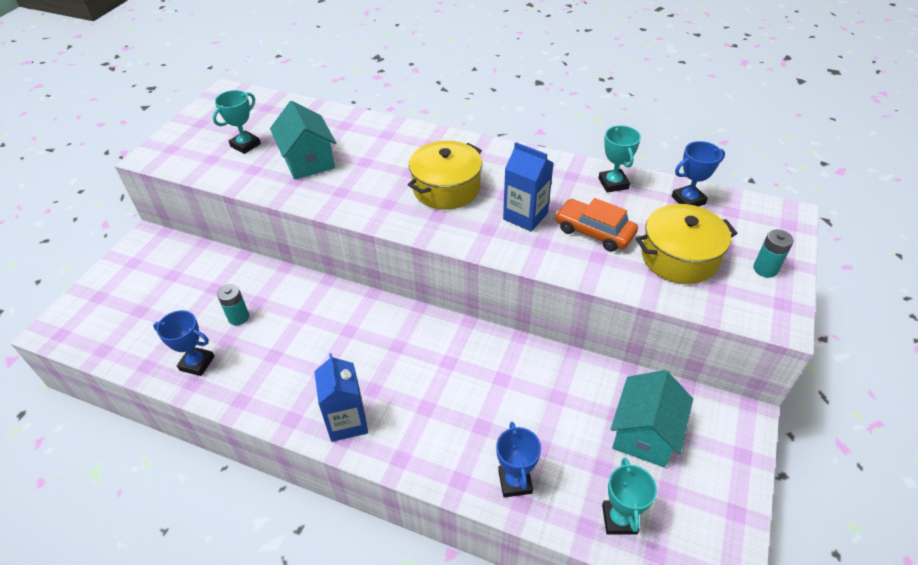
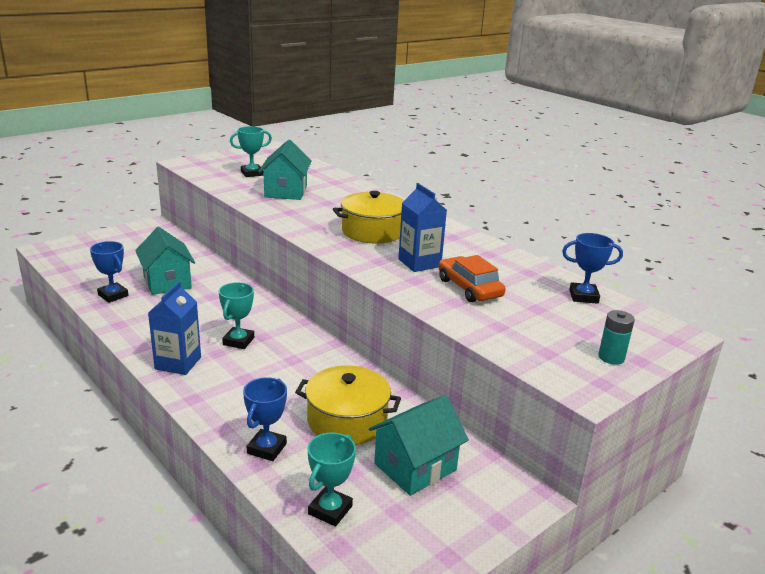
camera: 25 degrees right, 20 degrees down
(238, 317) = (167, 282): turquoise battery -> turquoise house
(613, 183) = (522, 268): turquoise trophy -> turquoise trophy (238, 341)
(679, 257) = (531, 325): yellow pot -> yellow pot (347, 420)

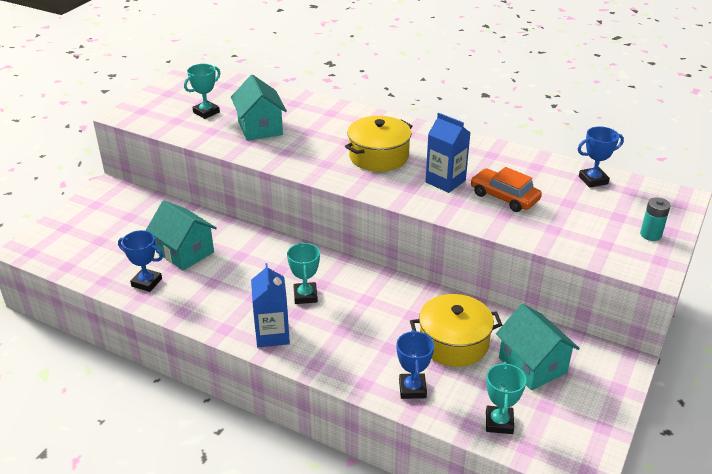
camera: 20 degrees left, 10 degrees up
(415, 467) = (532, 365): turquoise house -> turquoise house turned 60 degrees counterclockwise

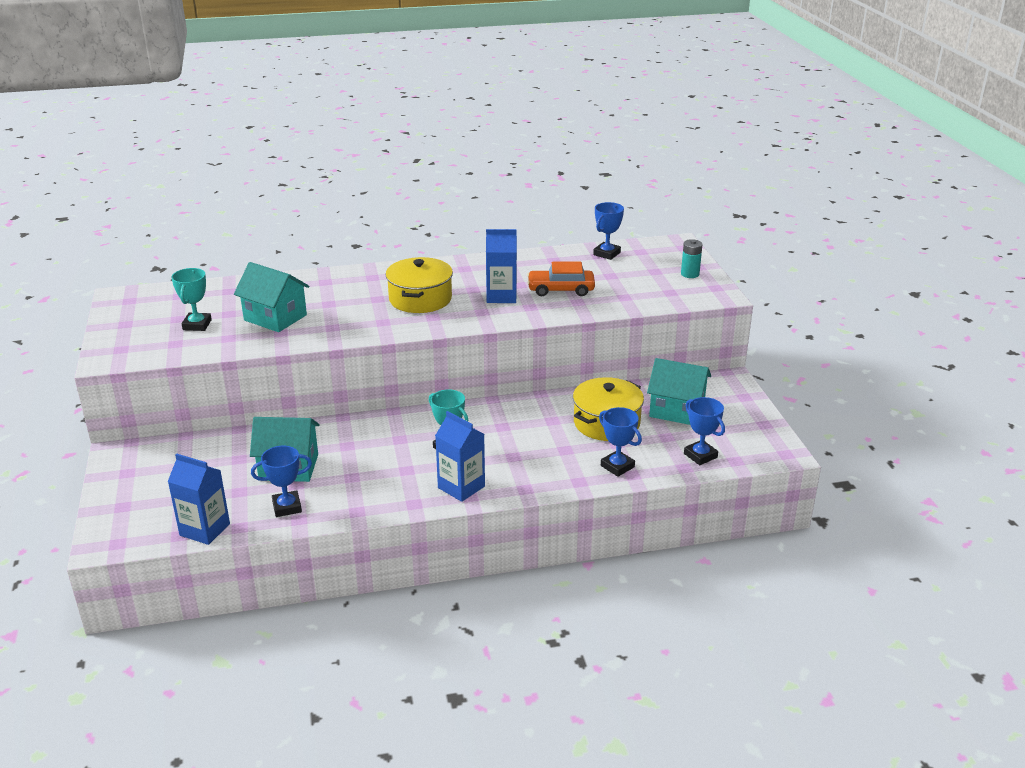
camera: 40 degrees left, 5 degrees down
(83, 271) = (205, 529): none -> blue carton
(499, 422) = (700, 455): turquoise trophy -> blue trophy

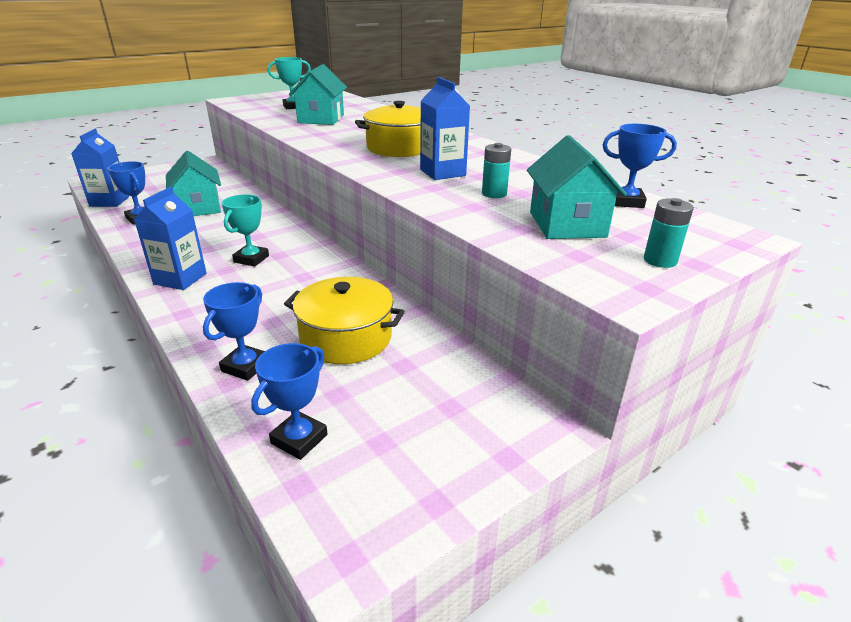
camera: 65 degrees right, 0 degrees up
(561, 289) = (494, 194): orange car -> turquoise battery
(676, 410) = (414, 390): turquoise house -> turquoise house (567, 224)

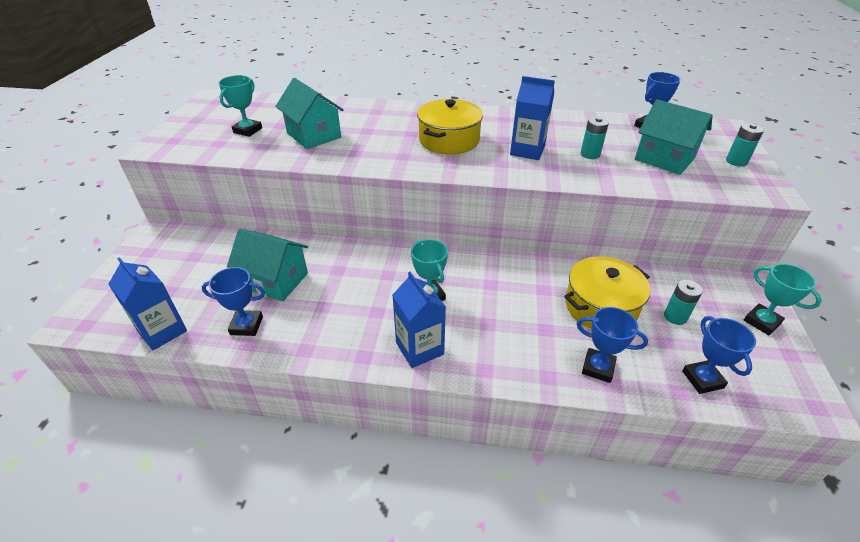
camera: 45 degrees left, 10 degrees up
(245, 366) = (598, 368): blue trophy -> blue trophy turned 45 degrees counterclockwise
(392, 388) = (675, 316): none -> turquoise battery
(474, 457) = (761, 322): none -> turquoise trophy

